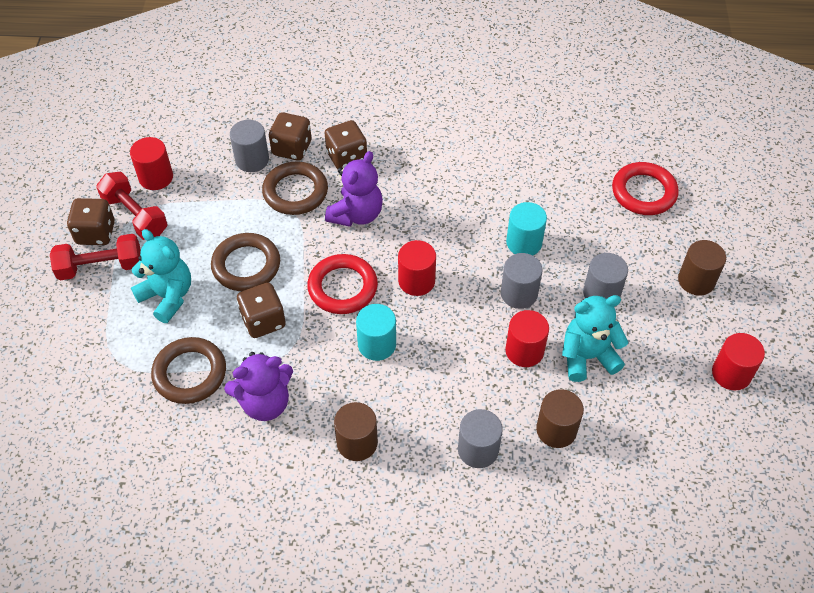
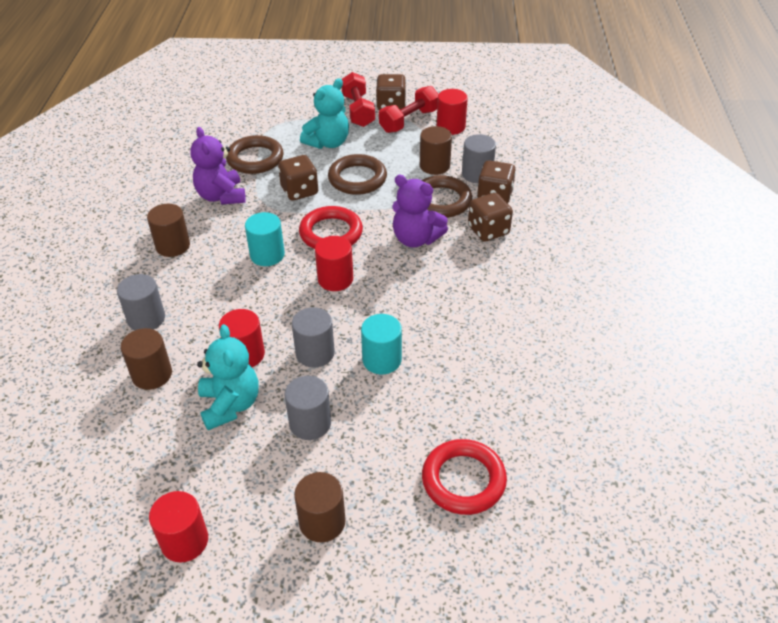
camera: 90 degrees right, 10 degrees down
(231, 195) = (434, 166): none -> brown cylinder

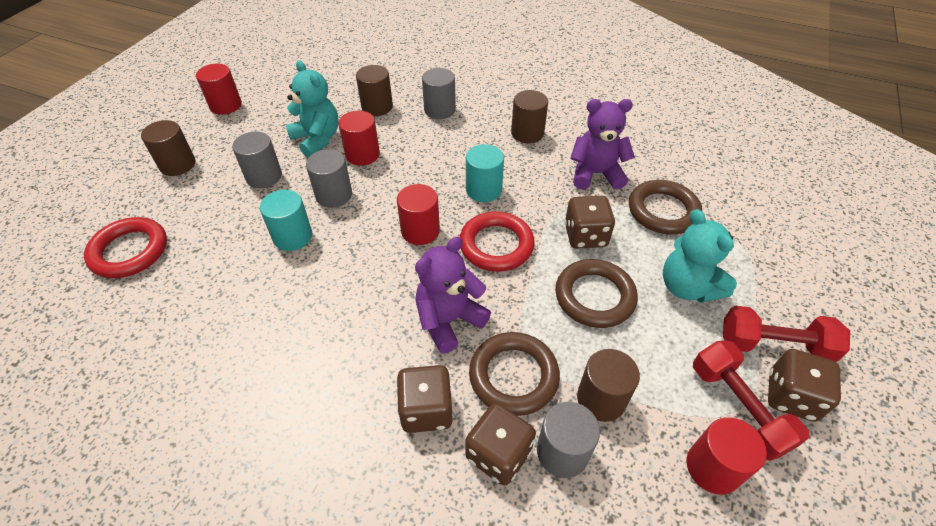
camera: 110 degrees right, 5 degrees up
(230, 405) = (317, 139): turquoise teddy bear -> turquoise teddy bear turned 135 degrees counterclockwise

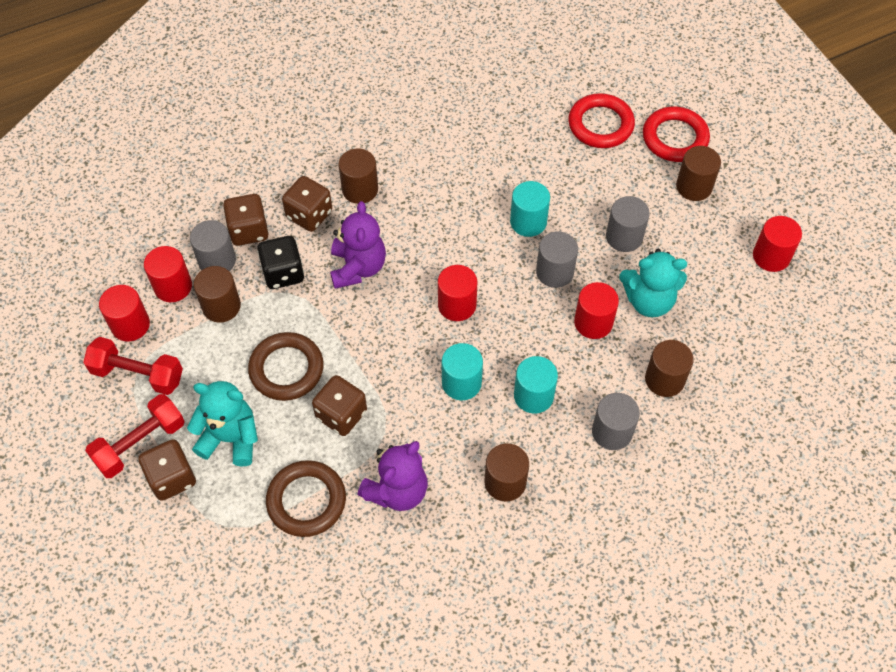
camera: 130 degrees right, 10 degrees up
(354, 388) = (360, 189): none -> brown cylinder
(453, 152) = (533, 396): none -> turquoise cylinder
(496, 245) = (393, 345): red ring -> red ring (675, 138)
(513, 376) = (283, 273): brown ring -> black dice
(633, 468) = (173, 286): none -> red cylinder
(791, 396) = (109, 412): brown dice -> brown dice (172, 478)

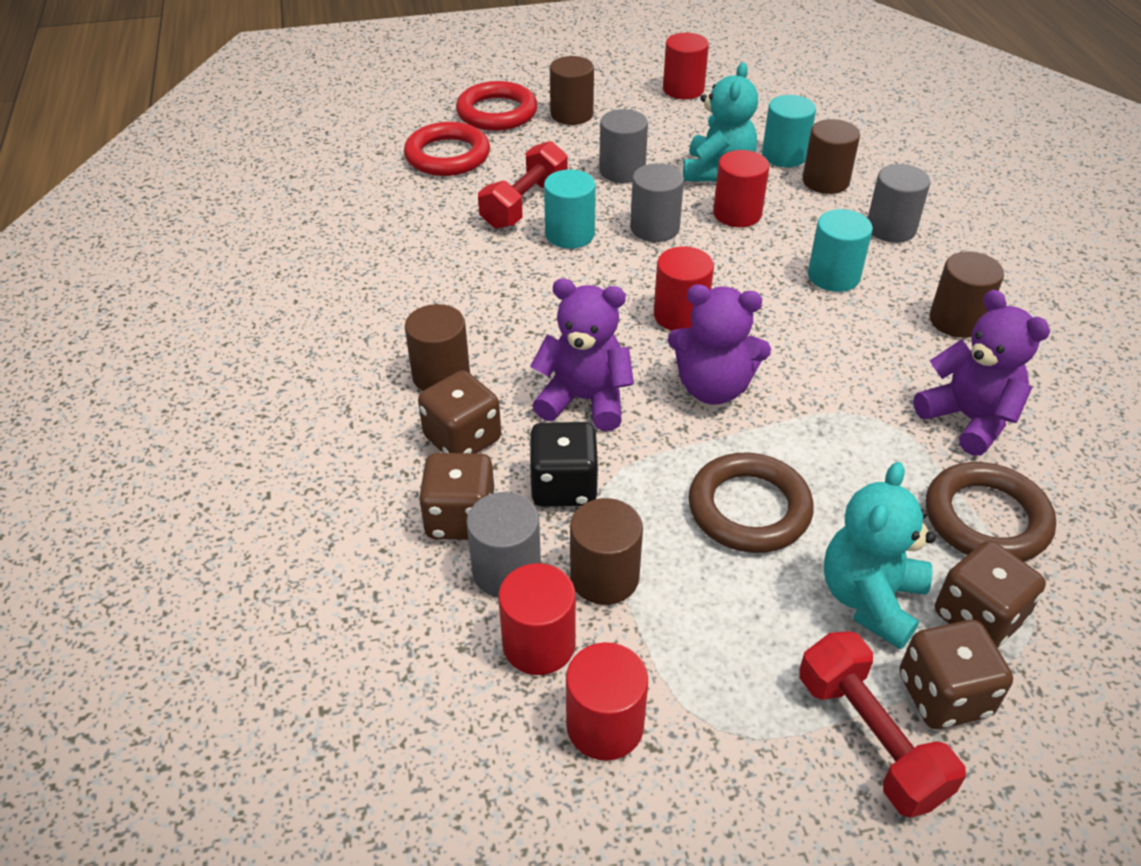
camera: 75 degrees left, 15 degrees down
(138, 374) = (719, 725): red dumbbell -> red dumbbell (524, 204)
(341, 414) = (840, 457): brown dice -> brown dice (978, 617)
(388, 335) = (713, 388): none -> purple teddy bear
(461, 383) = (805, 332): turquoise cylinder -> turquoise cylinder (784, 156)

